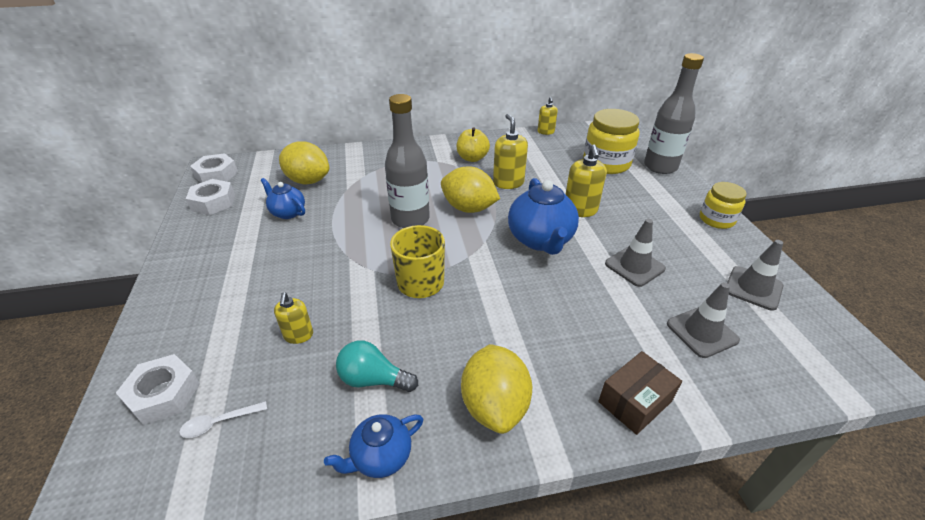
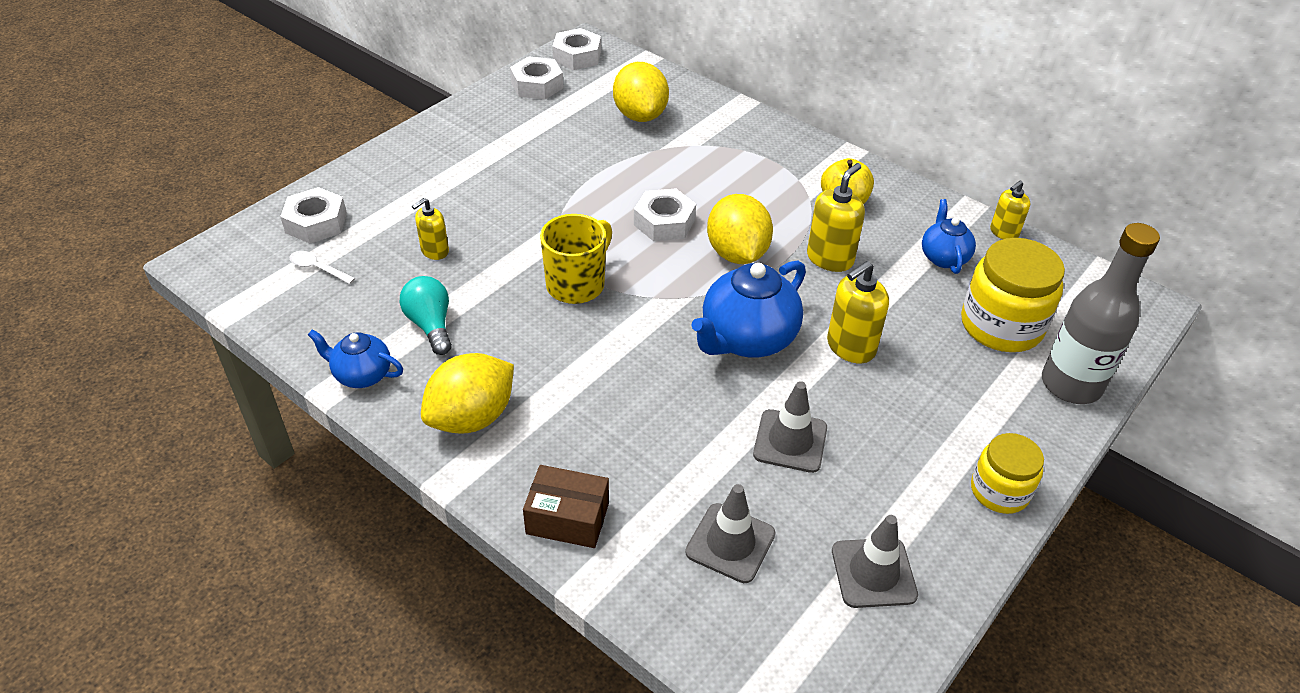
camera: 50 degrees right, 5 degrees up
(287, 212) = (576, 137): blue teapot -> blue teapot (943, 257)
(410, 219) = (664, 222): grey bottle -> white nut

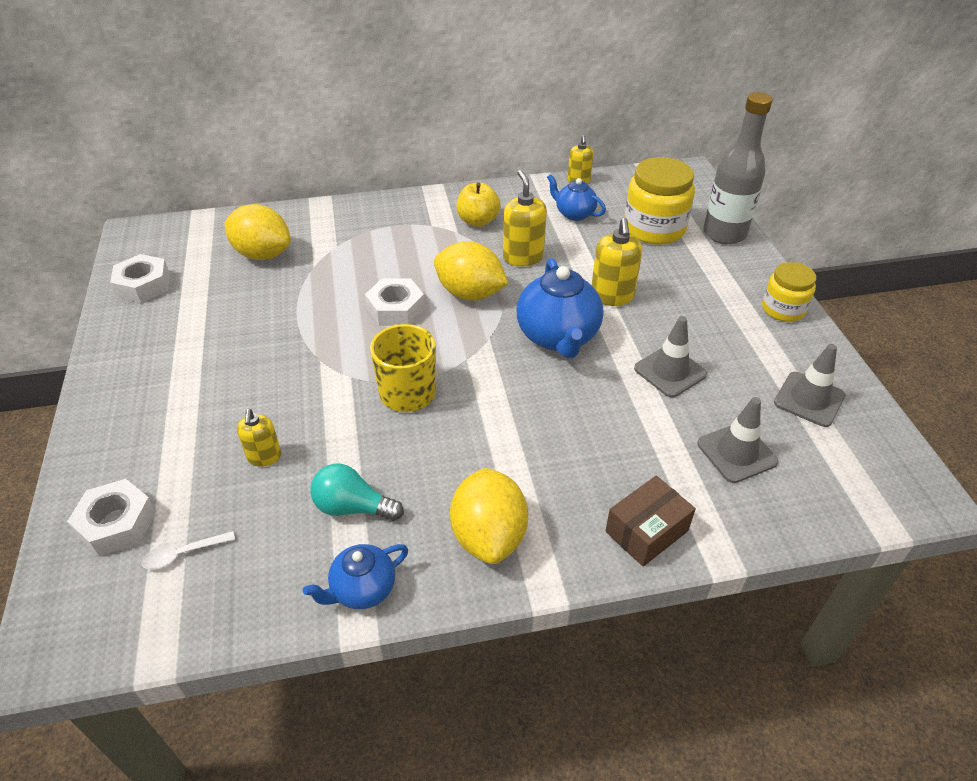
camera: 50 degrees left, 0 degrees up
(577, 56) = (142, 245): white nut -> none

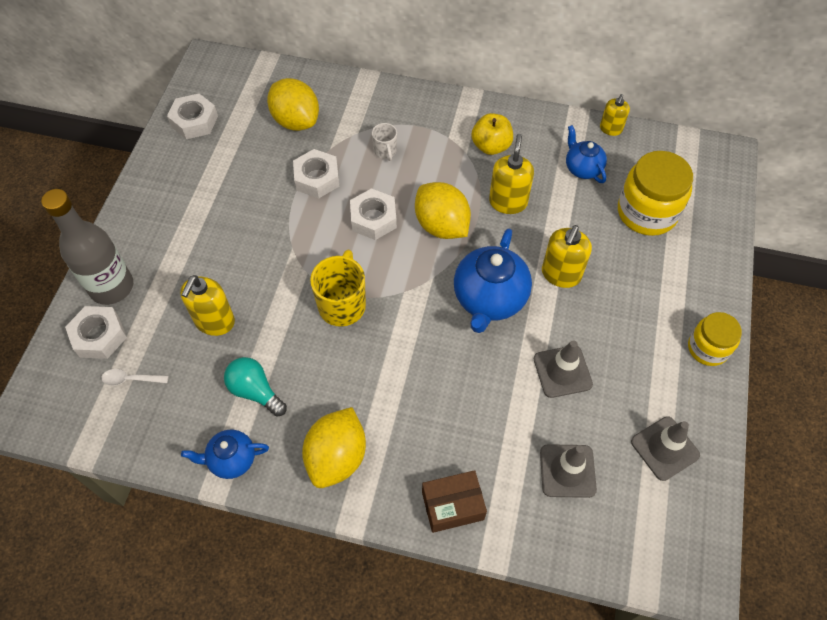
camera: 25 degrees right, 15 degrees up
(264, 457) = (214, 321): yellow soap dispenser -> yellow soap dispenser, size x1.57
(313, 294) = (317, 178): none -> white nut
(374, 253) = (385, 151): none -> white mug
(724, 234) = (711, 242): grey bottle -> grey bottle (112, 287)

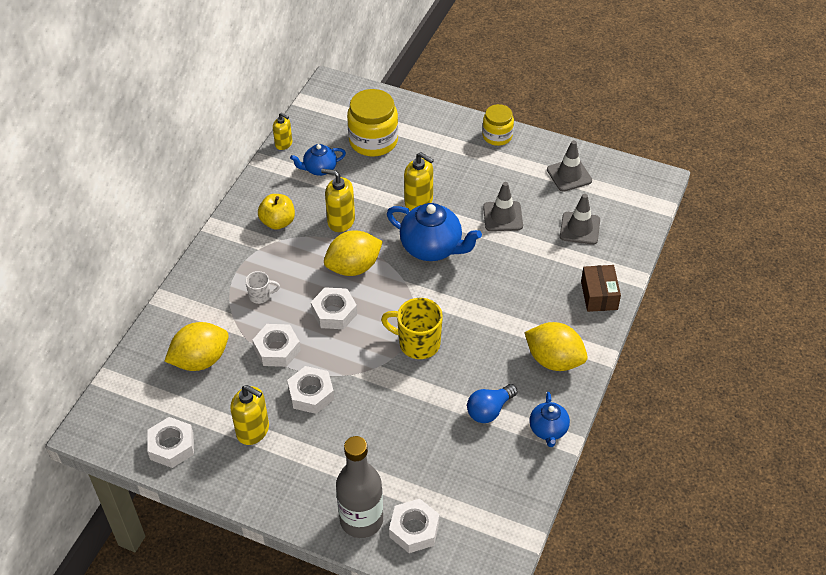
camera: 80 degrees left, 10 degrees down
(131, 379) = (463, 503): white spoon -> none
(214, 321) = (416, 437): yellow soap dispenser -> yellow soap dispenser (253, 430)
(255, 391) = (489, 410): turquoise light bulb -> blue light bulb
(263, 217) = (311, 394): none -> white nut

